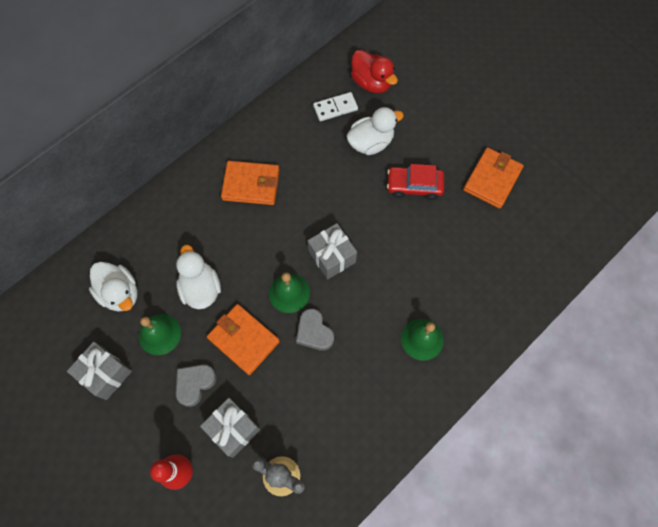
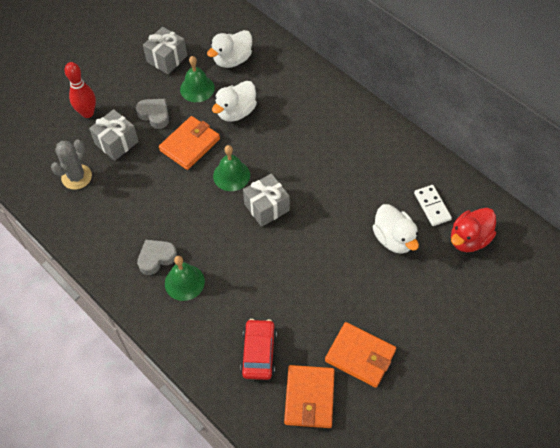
camera: 90 degrees right, 10 degrees down
(201, 288) = (236, 112): white duck -> white duck turned 150 degrees clockwise
(251, 184) = (338, 141): orange wallet -> orange wallet (309, 398)
(314, 332) = (194, 195): grey heart -> grey heart (156, 258)
(414, 186) = (346, 278): red car -> red car (259, 353)

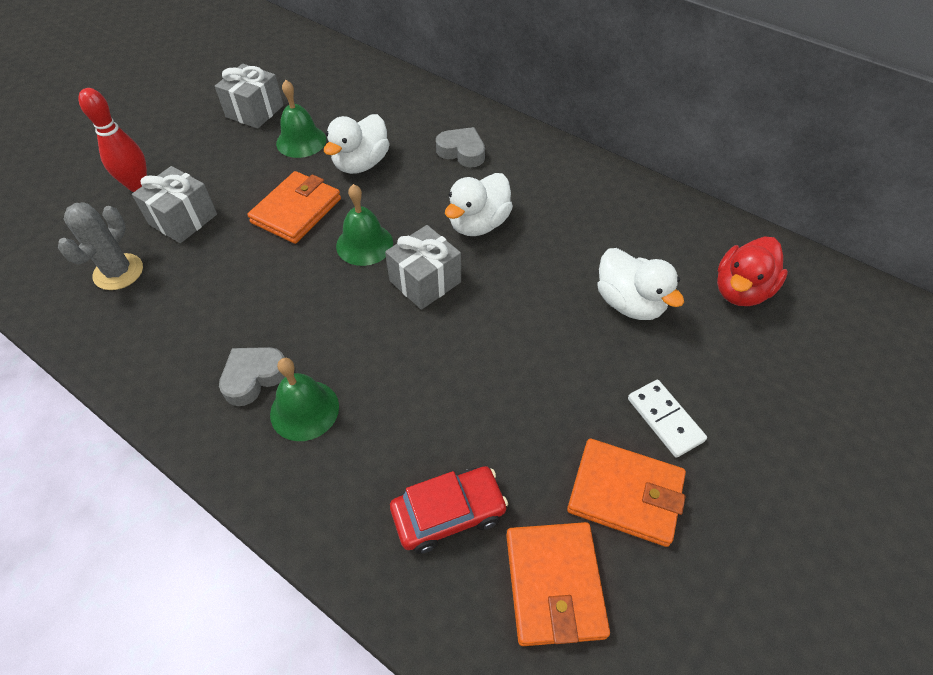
camera: 10 degrees left, 5 degrees down
(155, 115) = (240, 178): grey heart -> grey heart (462, 152)
(232, 60) = (348, 104): white duck -> white duck (478, 224)
(259, 353) = (449, 513): red car -> red car turned 75 degrees clockwise
(432, 206) = (672, 253): white domino -> white domino (665, 419)

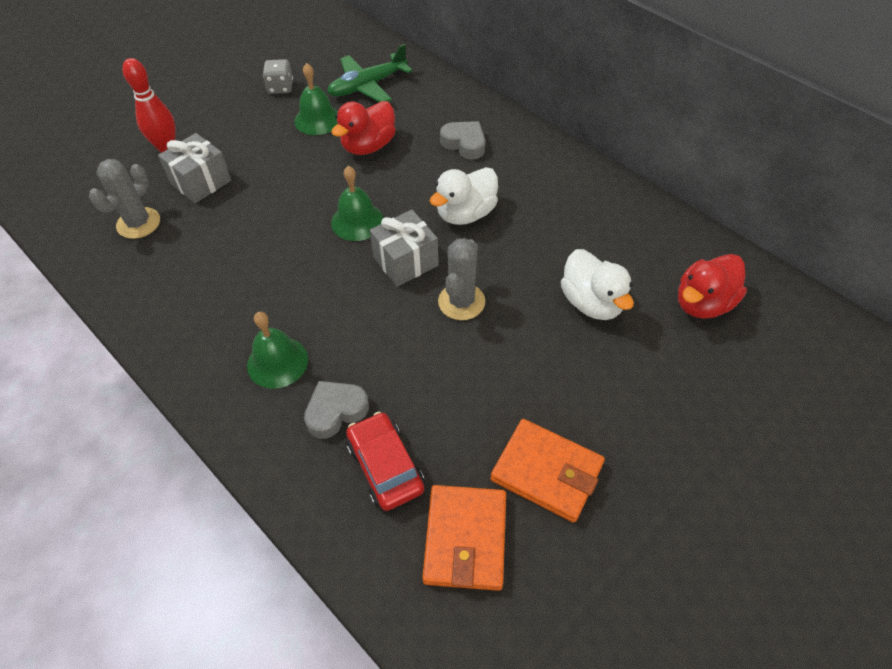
camera: 10 degrees right, 0 degrees up
(254, 377) = (239, 328): grey heart -> grey heart (336, 411)
(255, 111) = (280, 87): grey gift -> grey dice
(296, 211) = (302, 184): orange wallet -> none
(348, 102) = (367, 86): none -> green plane
(361, 164) = (368, 146): white duck -> red duck
(449, 513) = (385, 467): red car -> red car turned 105 degrees counterclockwise
(494, 318) = (461, 302): none -> grey cactus
(665, 419) = (599, 412): white domino -> none

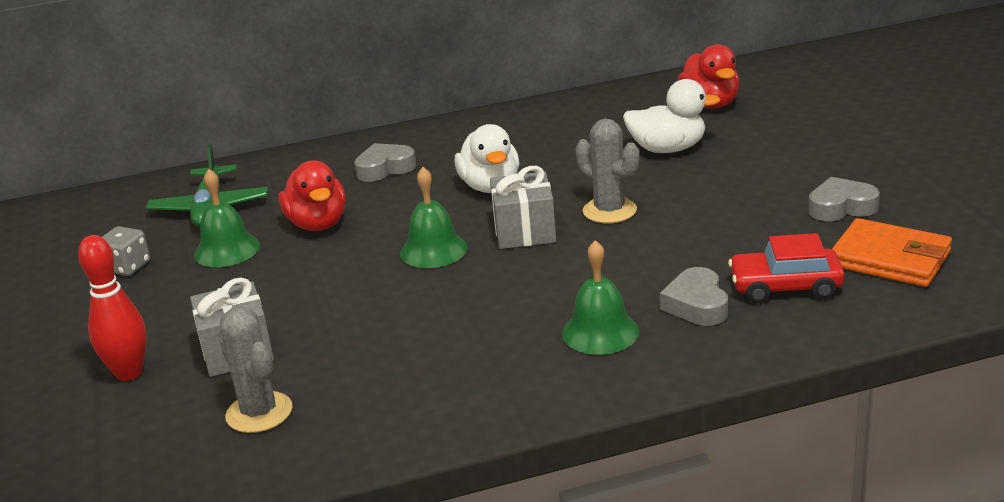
camera: 60 degrees left, 25 degrees down
(547, 472) = (841, 207): orange wallet -> grey heart

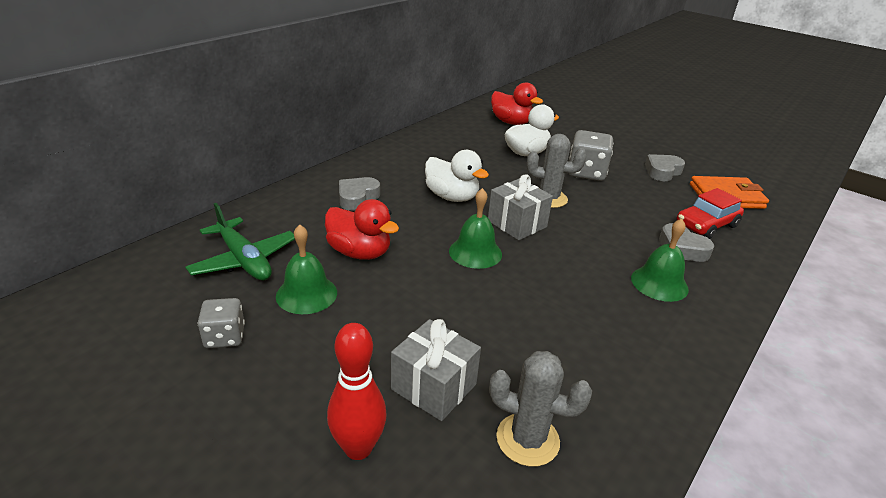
camera: 40 degrees left, 5 degrees up
(715, 189) = (586, 173): none -> grey dice

